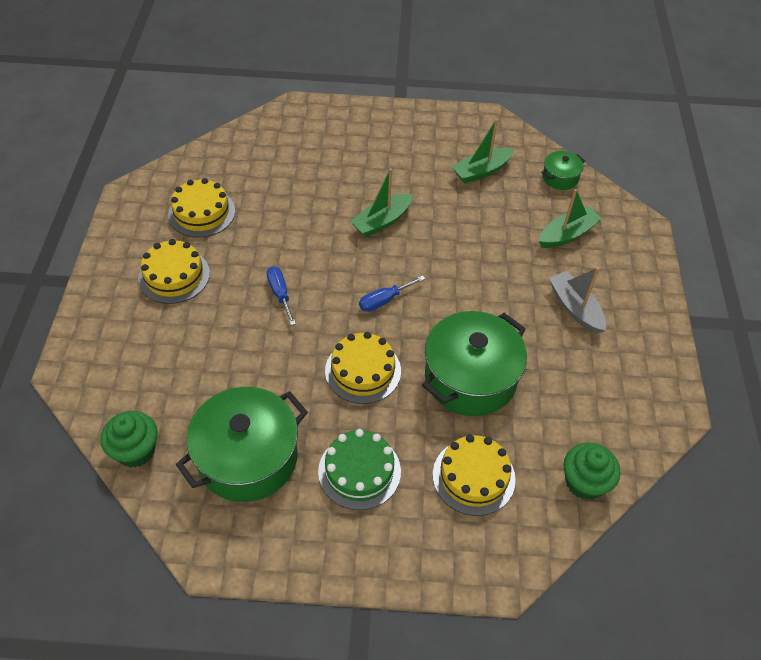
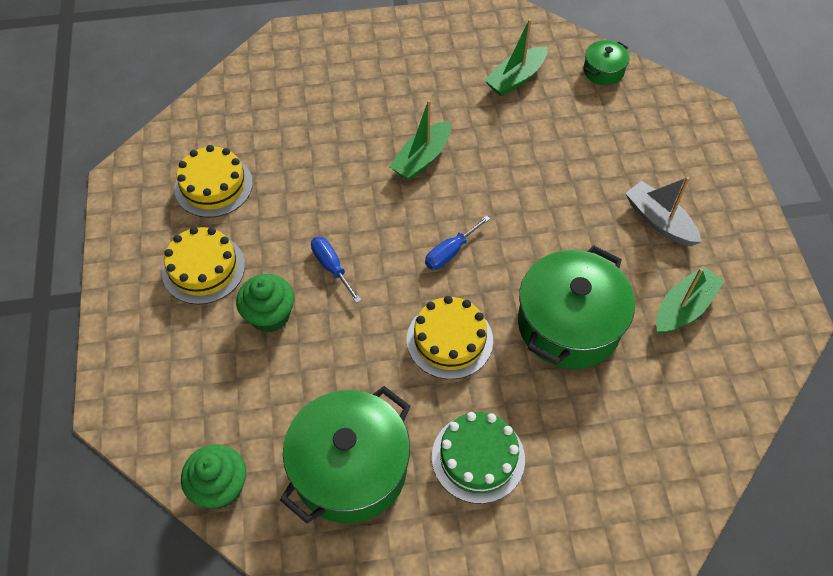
camera: 10 degrees left, 5 degrees up
(473, 476) = (603, 437): yellow cake -> none
(567, 234) = (628, 137): green boat -> green boat (684, 308)
(584, 482) = (720, 418): green cupcake -> green cupcake (270, 315)

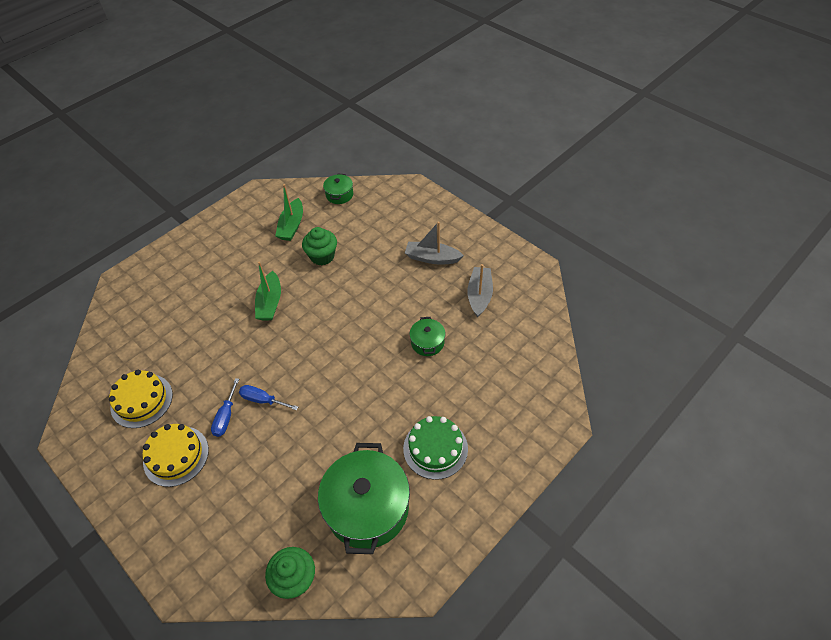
camera: 35 degrees left, 5 degrees down
(270, 315) = (245, 454): green cupcake -> green cupcake (322, 256)
(449, 340) = (368, 395): yellow cake -> none
(450, 252) = (329, 346): blue screwdriver -> blue screwdriver (226, 417)
(569, 324) = (427, 343): green pot -> green pot, size x0.48
(684, 308) = (479, 295): green boat -> grey boat

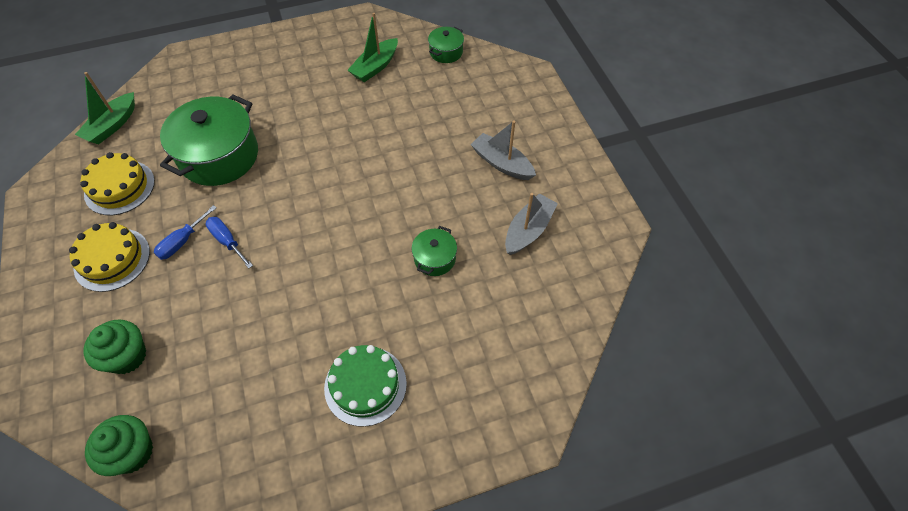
camera: 25 degrees right, 5 degrees up
(270, 303) = (301, 140): green boat -> green boat (112, 125)
(322, 256) = (385, 112): green cupcake -> green cupcake (127, 356)
(367, 508) = (252, 414): green pot -> green pot (219, 156)

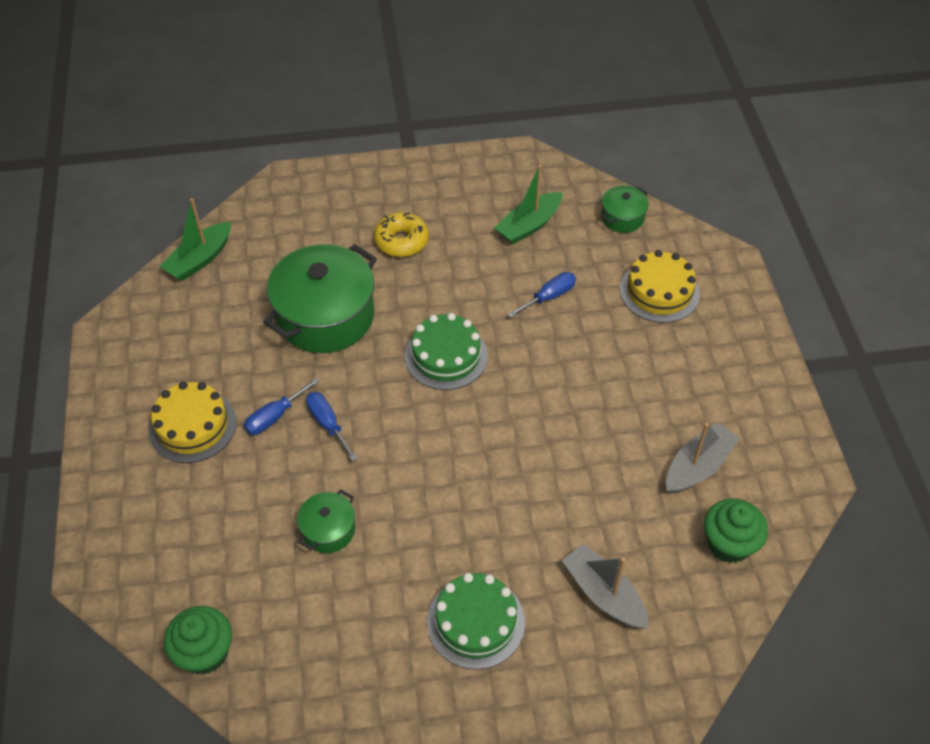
camera: 10 degrees right, 5 degrees down
(119, 187) = (205, 339): yellow cake -> yellow cake (659, 291)
(127, 356) = (204, 543): green cupcake -> green cupcake (729, 543)
(276, 91) = (401, 241): none -> yellow donut
(320, 173) = (446, 356): none -> green cake
(397, 117) = (549, 297): none -> blue screwdriver
(434, 258) = (576, 484): green pot -> green pot (328, 530)
(502, 163) = (676, 376): grey boat -> grey boat (604, 594)

